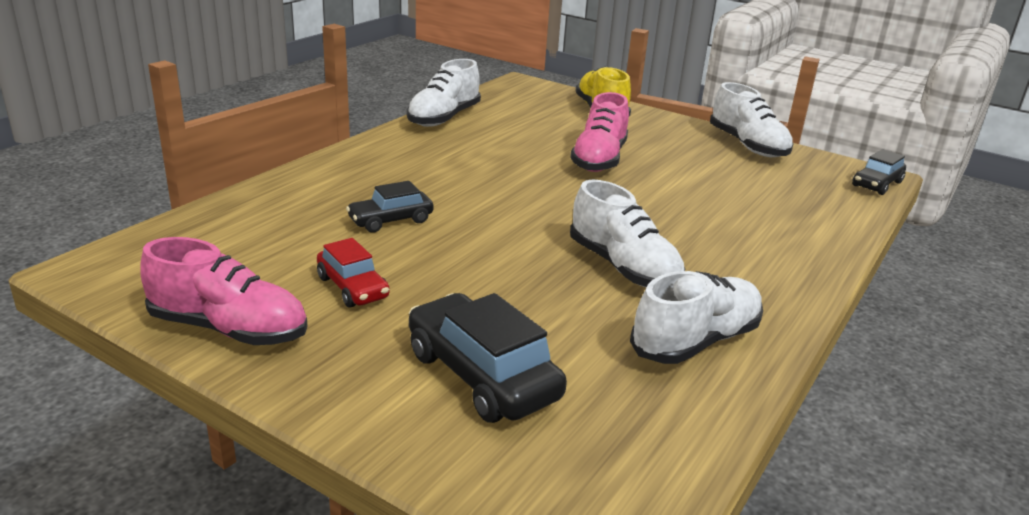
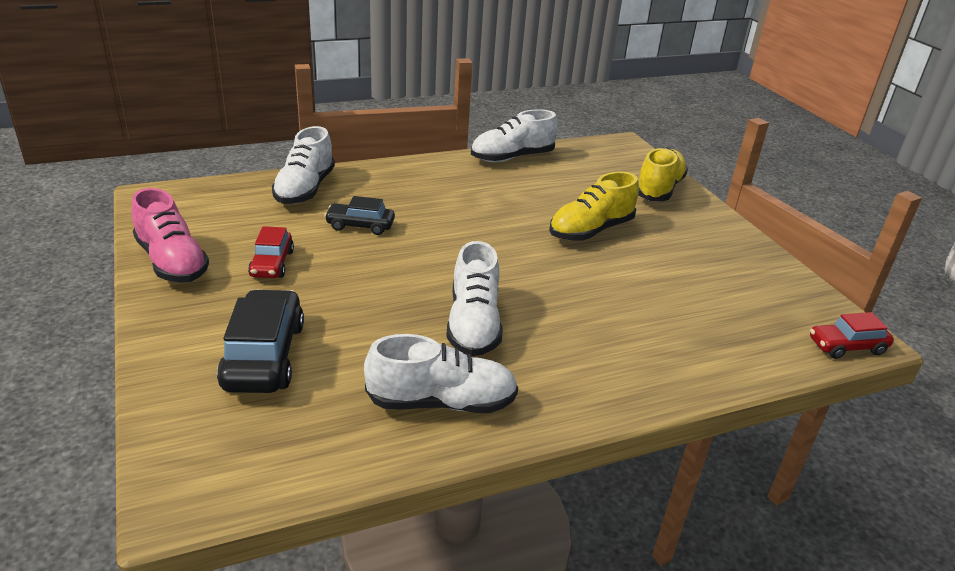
camera: 35 degrees right, 5 degrees up
(599, 159) = (590, 230): pink shoe -> yellow shoe
(748, 146) = (759, 263): white shoe -> white shoe (305, 189)
(877, 184) = (846, 346): black car -> red car

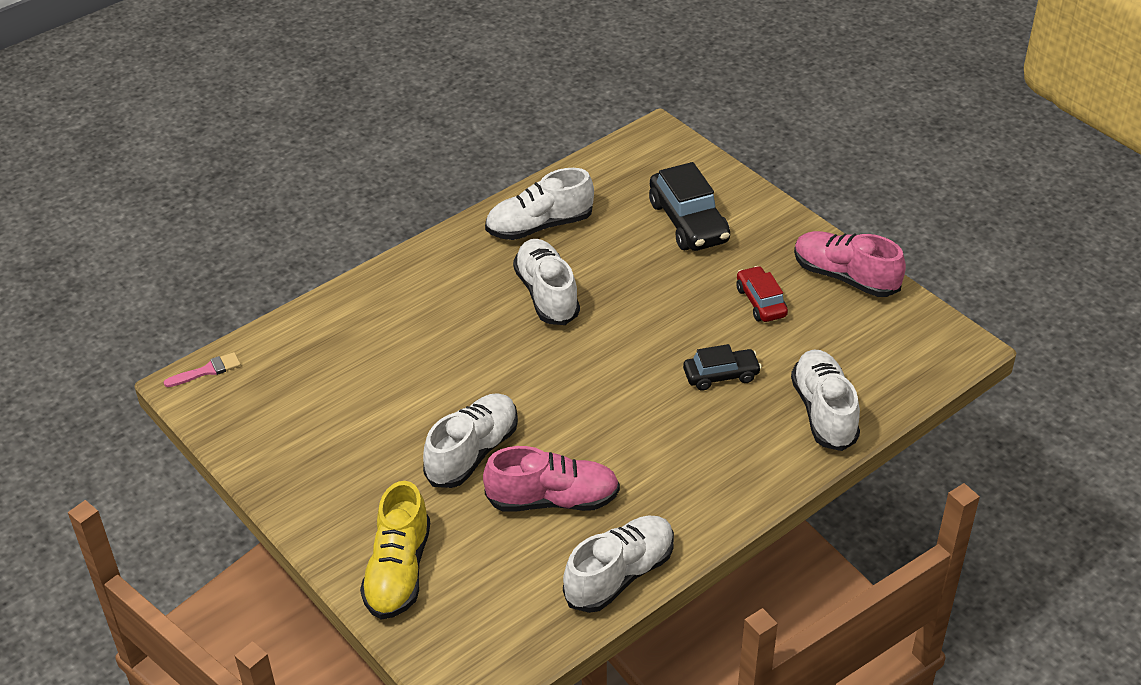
camera: 165 degrees right, 10 degrees up
(539, 195) = (553, 500): none -> pink shoe
(590, 230) = (472, 452): yellow shoe -> white shoe
(846, 346) = (207, 371): red car -> pink brush

